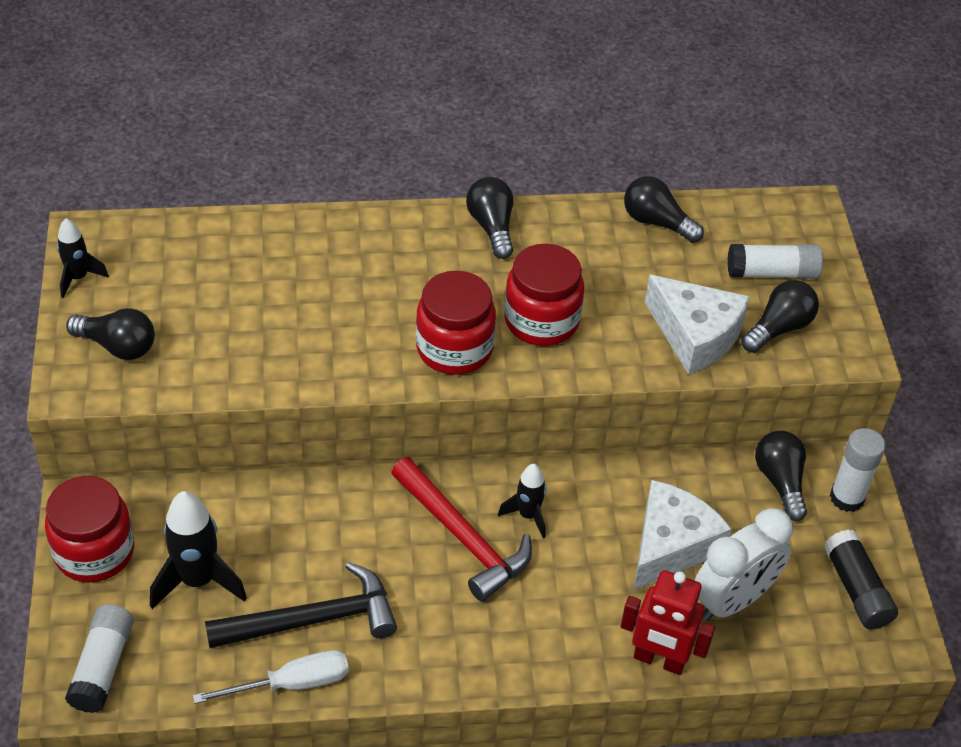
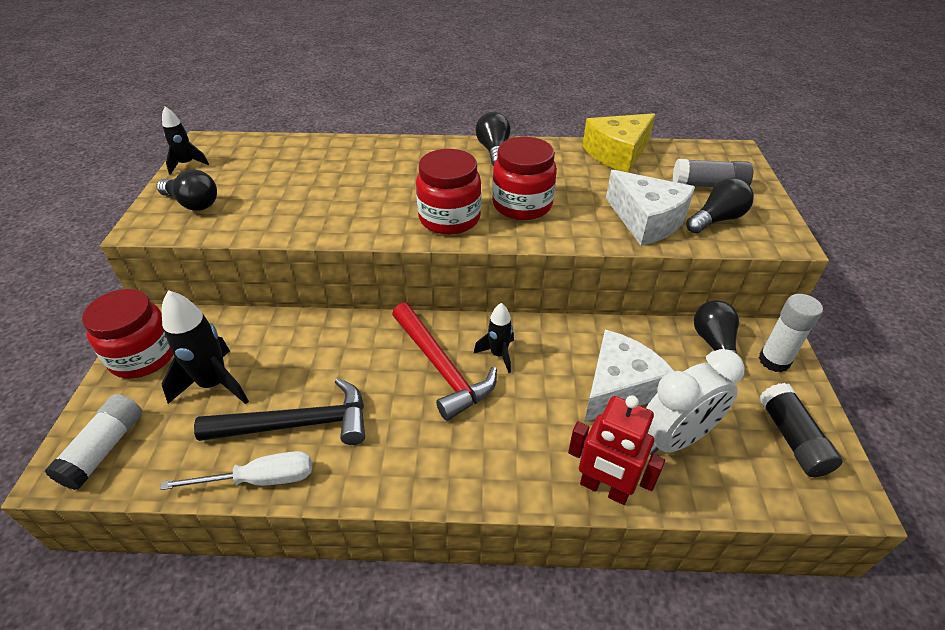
camera: 10 degrees right, 5 degrees down
(657, 222) = (617, 153): black light bulb -> yellow cheese
(772, 273) = (708, 185): white glue stick -> grey glue stick

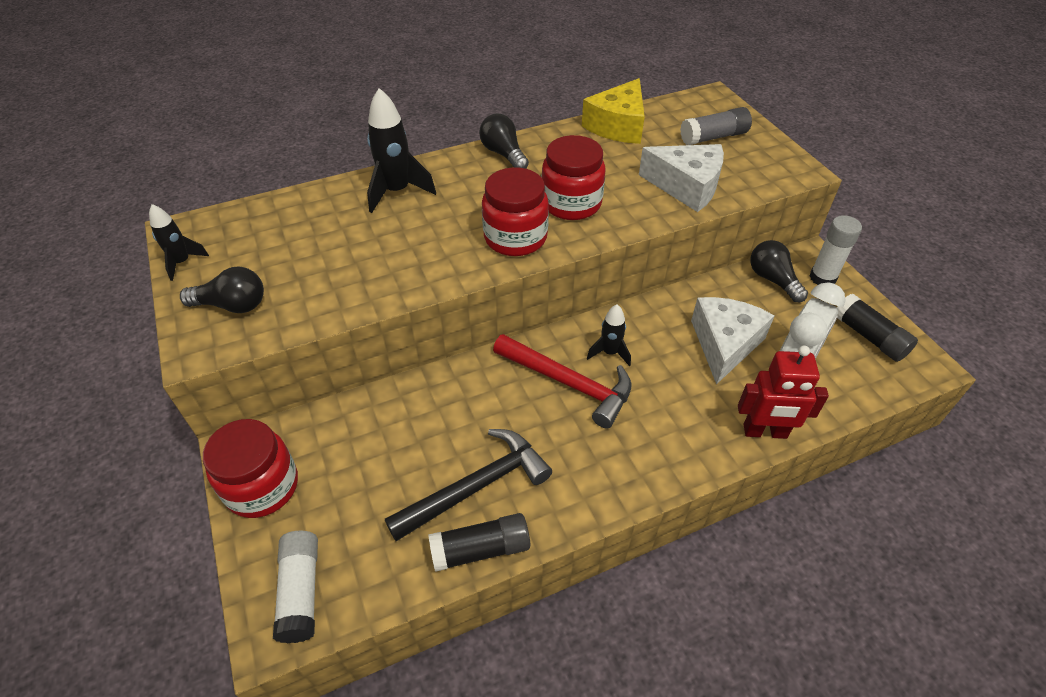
camera: 25 degrees left, 5 degrees up
(214, 384) = (364, 484): black rocket -> black rocket (397, 192)
(260, 479) = (480, 549): white screwdriver -> black glue stick
(716, 219) = (740, 168): black light bulb -> none

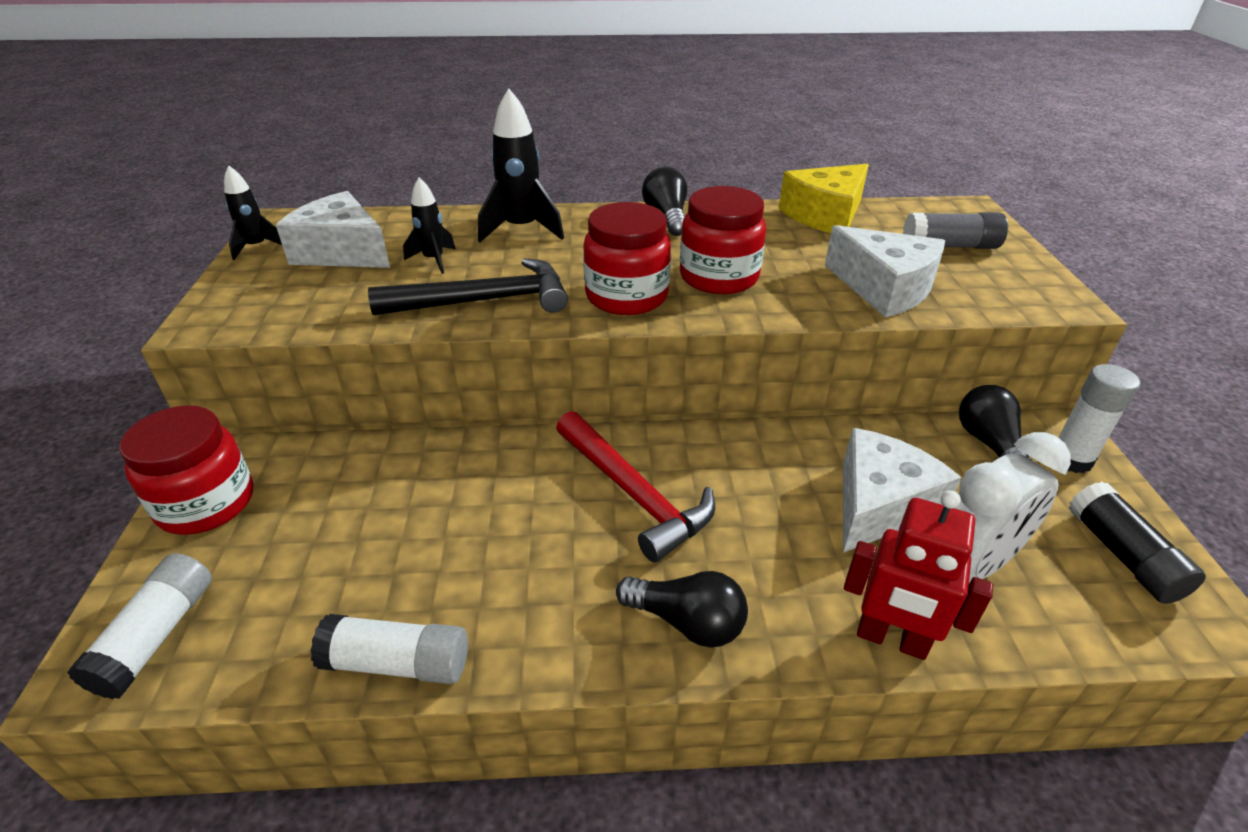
camera: 20 degrees right, 10 degrees down
(232, 305) = (270, 293): black light bulb -> black light bulb (687, 622)
(262, 249) = (342, 252): none -> white cheese
(477, 487) = (442, 582): black hammer -> black hammer (484, 301)
(480, 549) = (397, 663): black glue stick -> white glue stick
(610, 353) = (708, 473): black rocket -> black rocket (434, 260)

